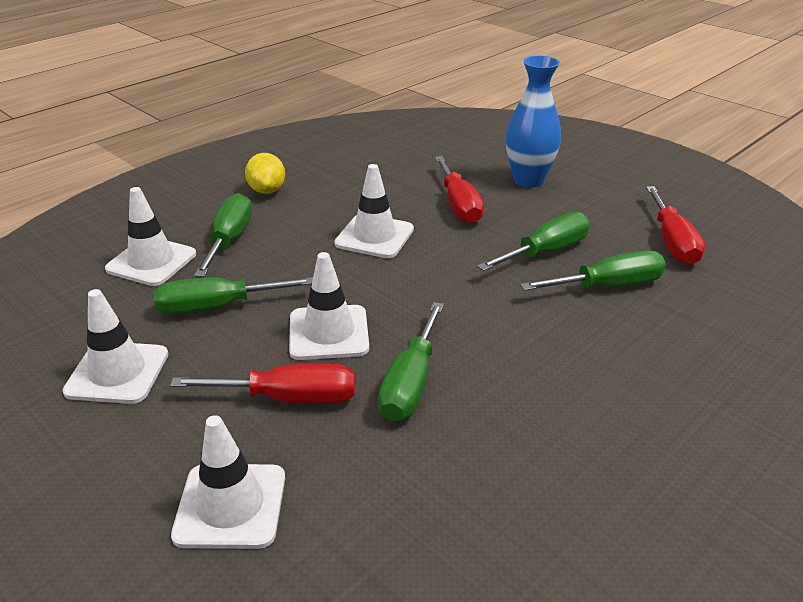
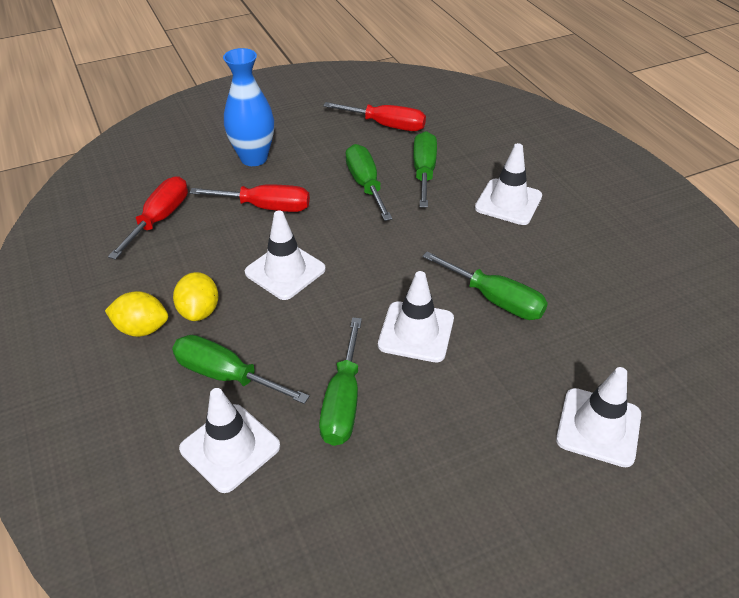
camera: 70 degrees left, 10 degrees up
(117, 373) = (415, 491): white traffic cone -> white traffic cone (508, 202)
(289, 398) = (491, 372): red screwdriver -> red screwdriver (160, 219)
(299, 209) = (199, 311): none -> yellow lemon

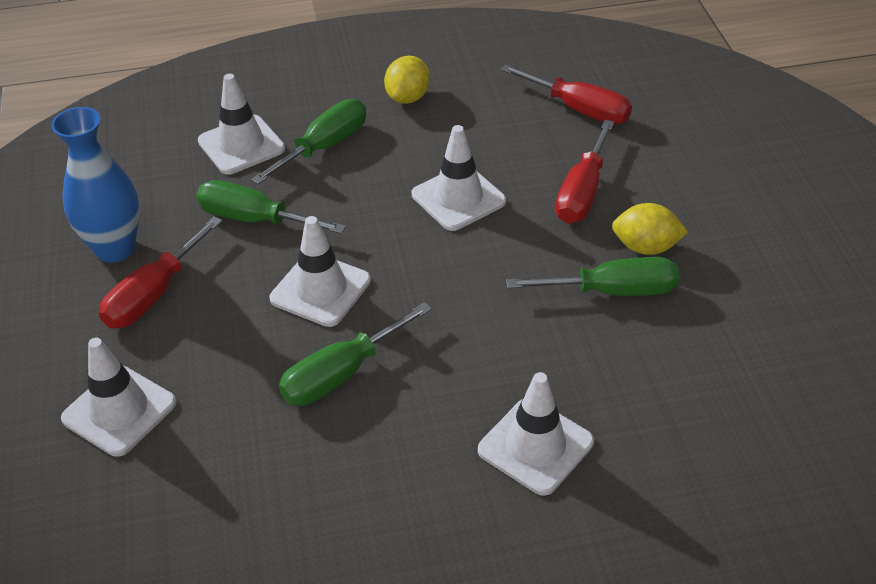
camera: 105 degrees right, 0 degrees up
(199, 311) = (418, 133): yellow lemon -> yellow lemon (646, 247)
(254, 158) = (694, 190): blue vase -> blue vase (115, 248)
(386, 125) = (770, 341): red screwdriver -> red screwdriver (153, 294)
(424, 172) = (633, 362): green screwdriver -> none

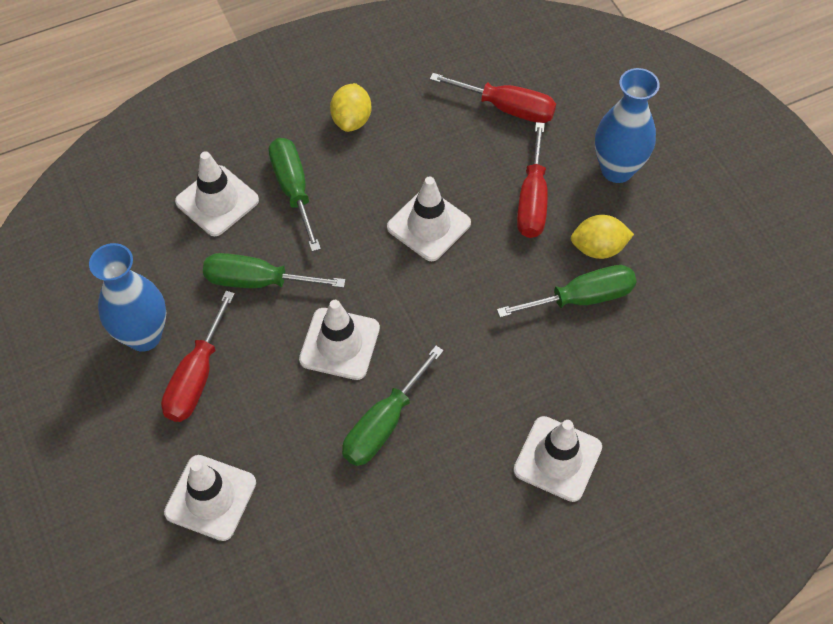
camera: 15 degrees left, 15 degrees up
(324, 147) = (293, 189): green screwdriver -> green screwdriver turned 45 degrees counterclockwise
(688, 179) = (617, 169): none -> blue vase

